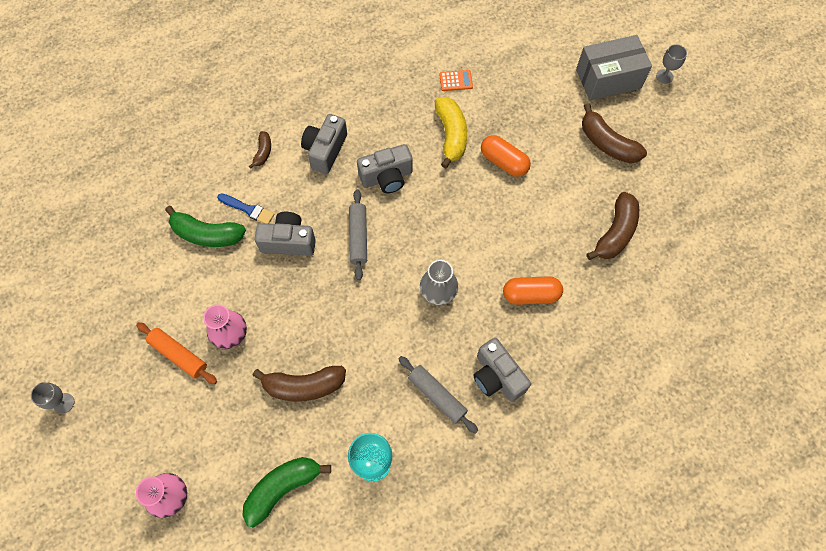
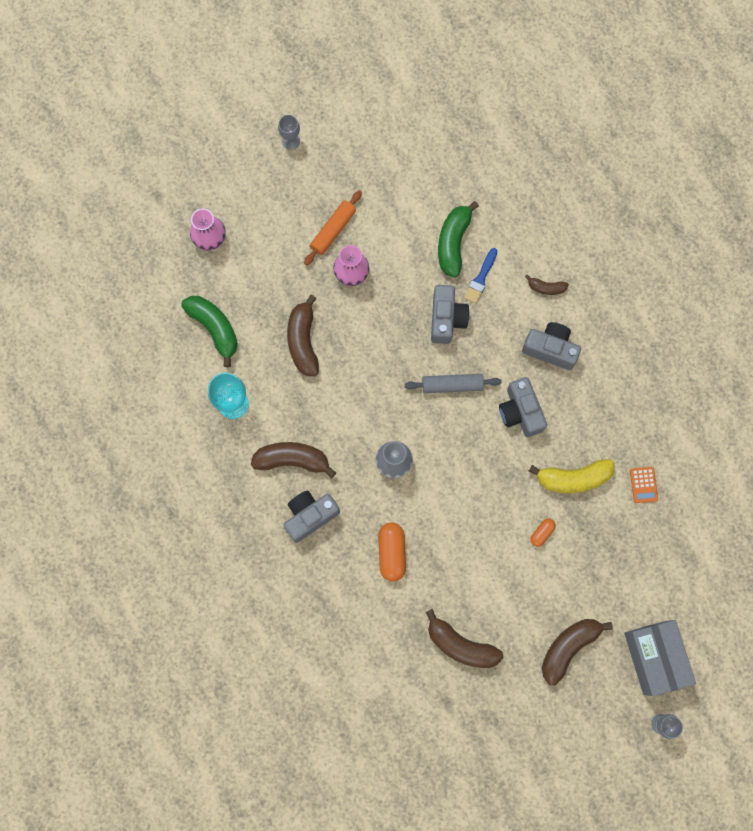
camera: 90 degrees right, 10 degrees up
(437, 396) = (292, 460): grey rolling pin -> brown banana
(503, 162) = (542, 533): orange capsule -> orange capsule, size x0.55

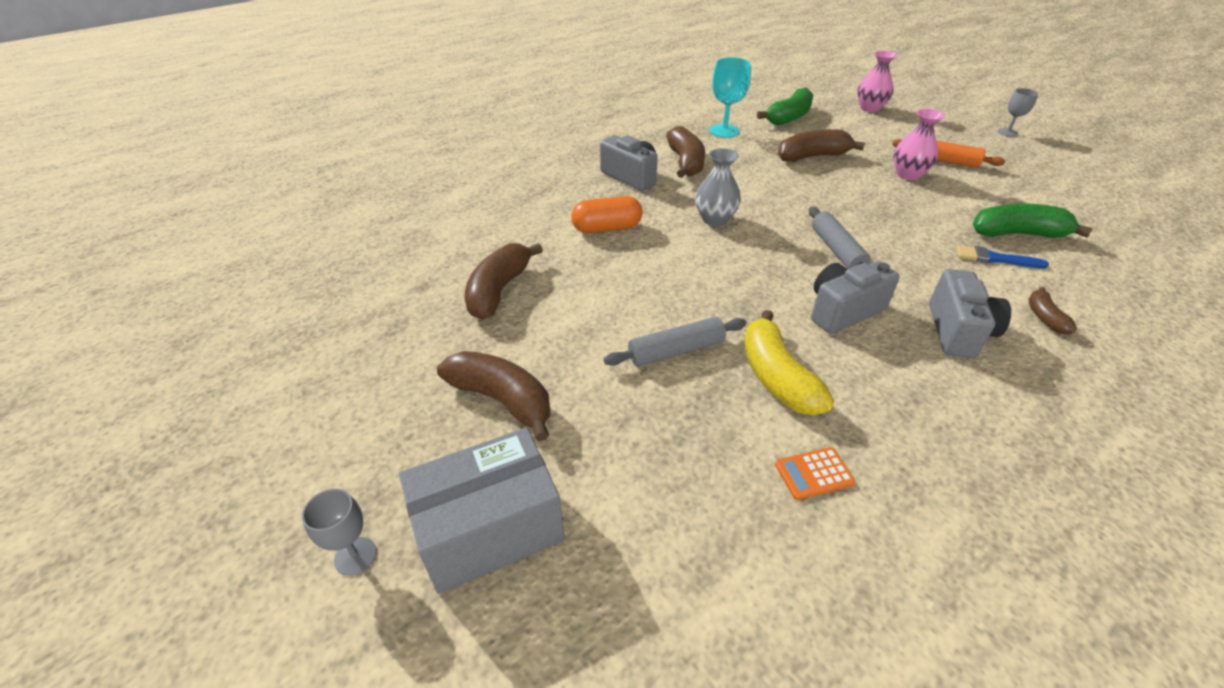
camera: 80 degrees right, 35 degrees down
(446, 319) = (916, 238): grey camera -> none
(542, 533) = (676, 350): orange capsule -> grey rolling pin

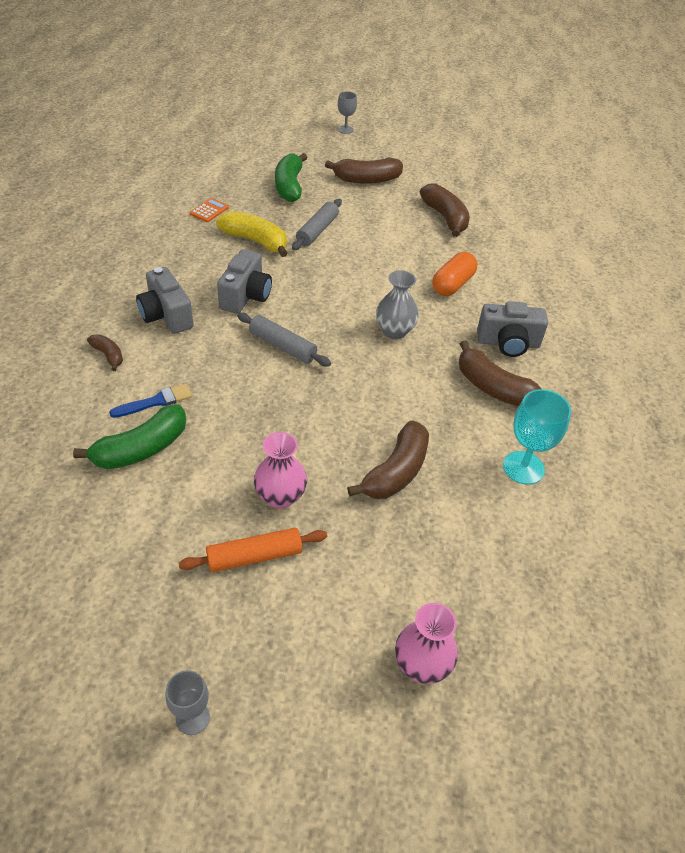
camera: 135 degrees right, 5 degrees up
(489, 529) = (314, 149): grey box -> none
(789, 117) = (493, 553): green banana -> green banana (289, 186)

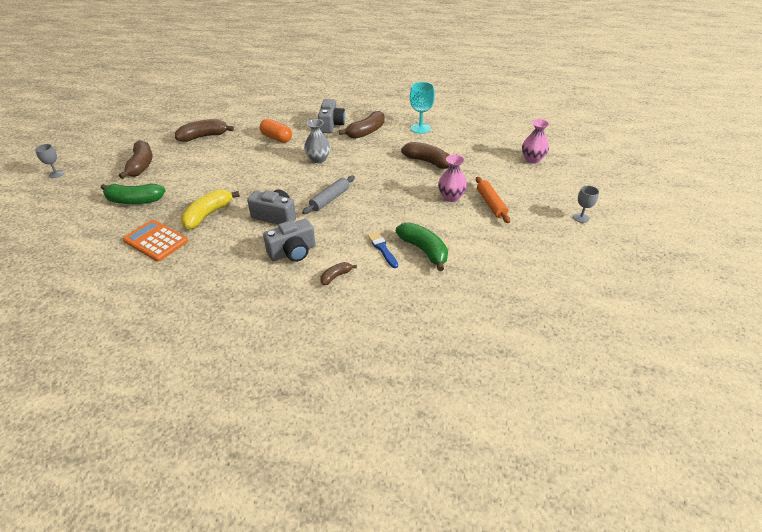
camera: 85 degrees left, 5 degrees down
(209, 211) = (156, 241): orange calculator -> orange calculator, size x1.88
(317, 231) = (203, 187): grey rolling pin -> none

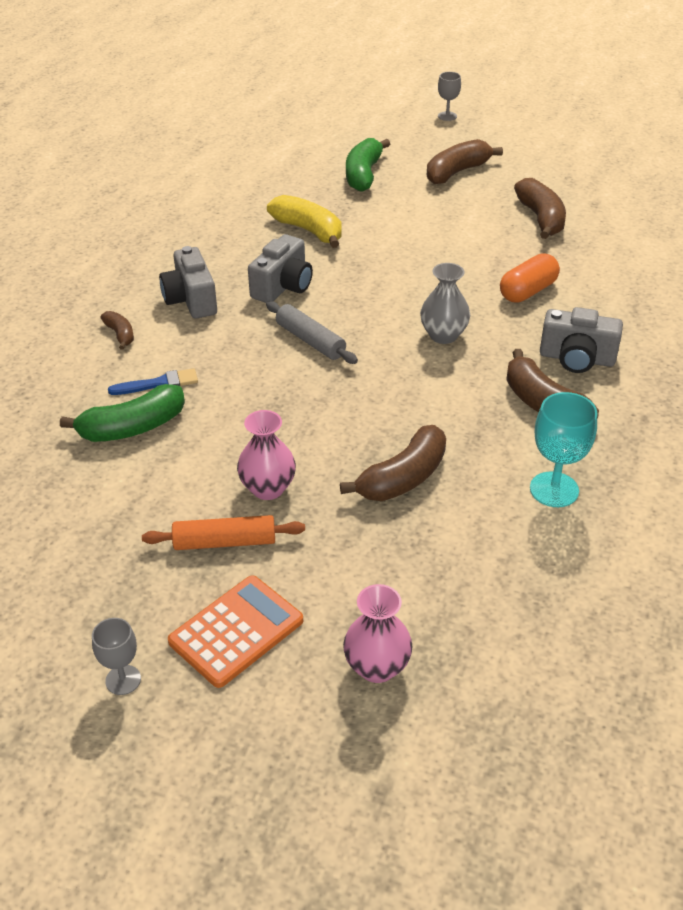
camera: 100 degrees right, 0 degrees up
(141, 165) = (457, 172): brown banana -> brown banana turned 135 degrees clockwise
(156, 241) = (265, 196): orange calculator -> orange calculator (236, 631)

